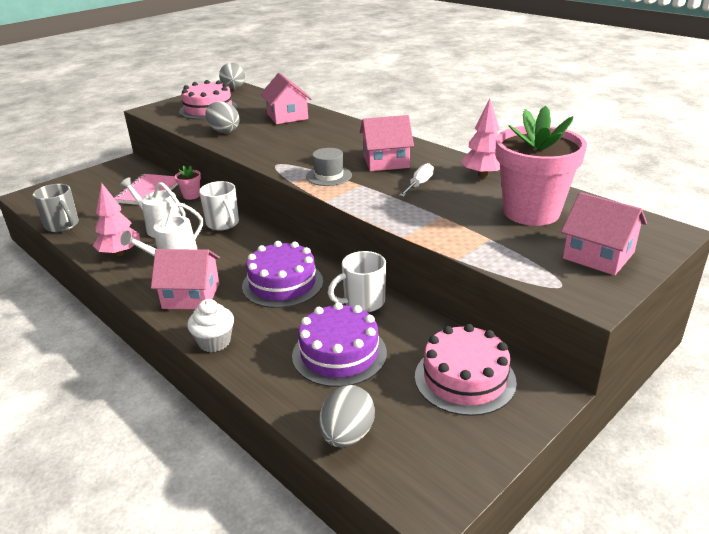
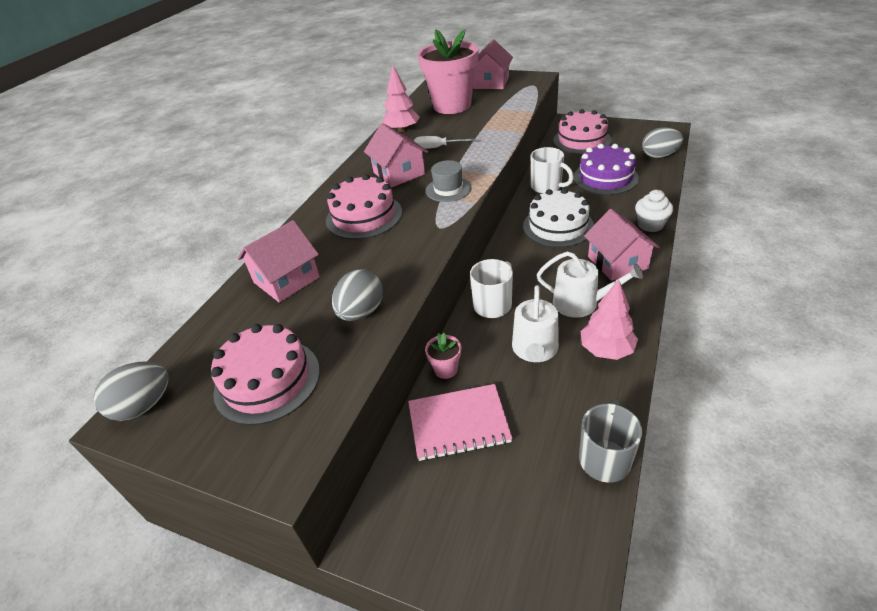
camera: 110 degrees left, 10 degrees up
(282, 284) = (558, 226): purple cake -> white cake
(331, 142) = (364, 216): none -> pink cake

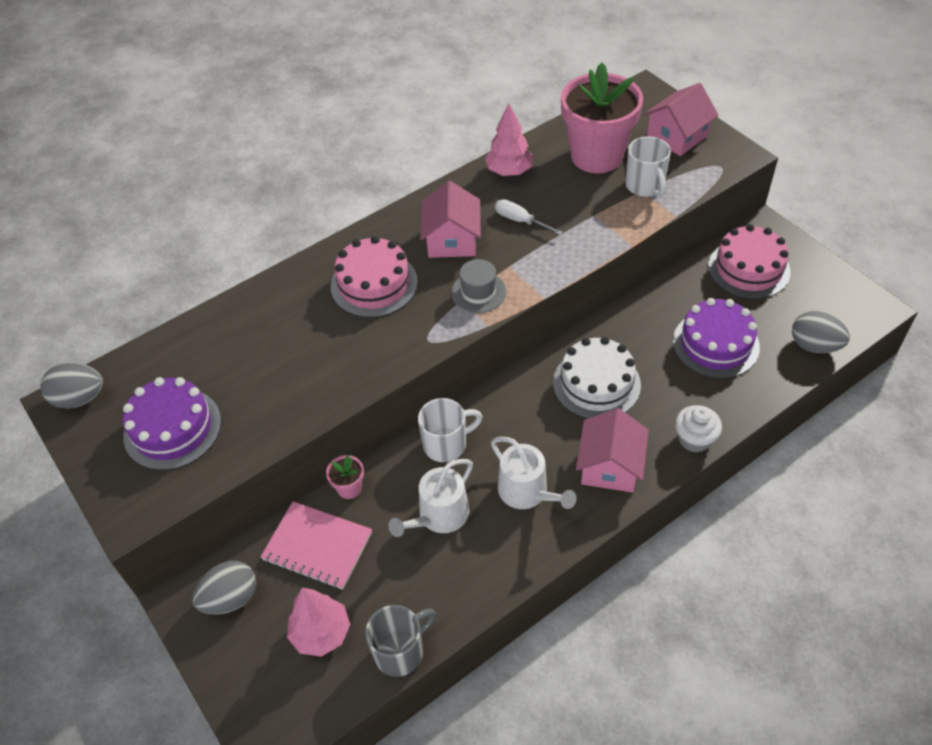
camera: 30 degrees right, 10 degrees up
(267, 380) = (172, 428): pink cake -> purple cake
(286, 280) = (255, 327): pink house -> none
(361, 312) = (286, 402): grey egg -> grey egg (230, 598)
(547, 187) = (637, 321): white mug -> white mug (645, 186)
(606, 350) = (500, 556): pink tree -> pink tree (321, 633)

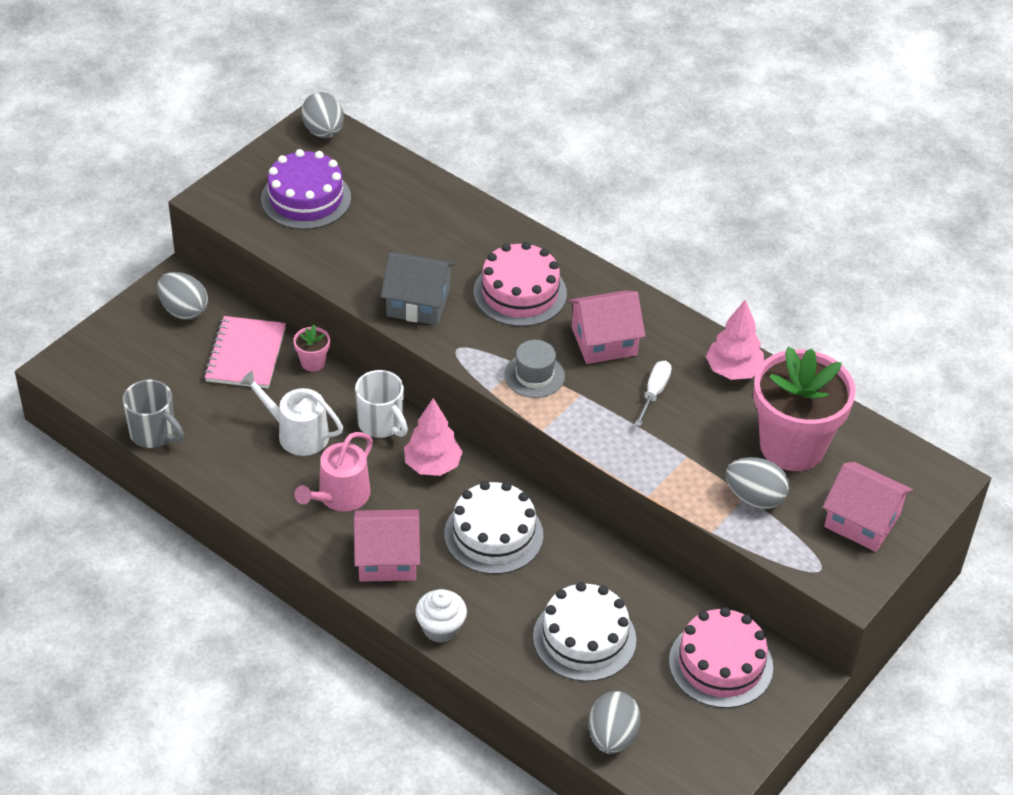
camera: 70 degrees right, 5 degrees down
(321, 633) = (162, 377): pink tree -> pink tree (432, 465)
(359, 359) = (418, 303): none -> grey house
(527, 492) = (339, 496): white watering can -> pink watering can
(645, 186) = (754, 498): white mug -> grey egg
(715, 344) = (584, 638): purple cake -> white cake

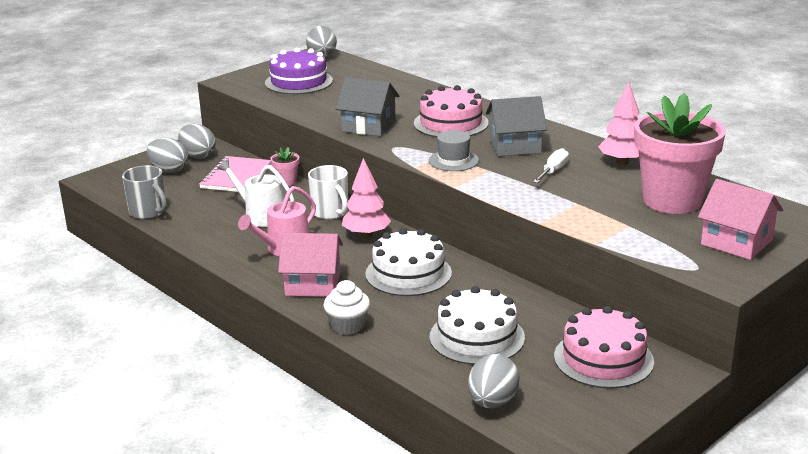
camera: 10 degrees right, 20 degrees down
(604, 341) = (515, 146): pink house -> grey house
(754, 498) = (636, 227): grey egg -> grey egg (169, 170)

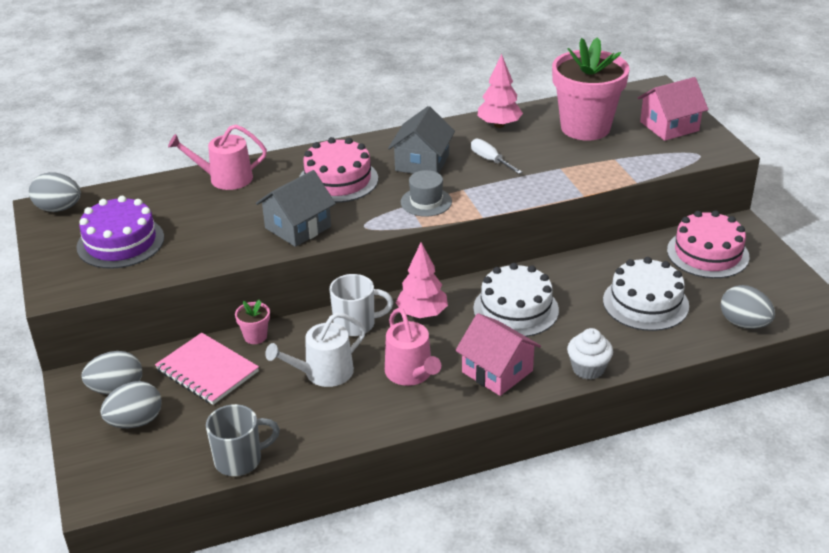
camera: 65 degrees left, 10 degrees up
(313, 284) = (497, 371): pink house -> pink house turned 75 degrees counterclockwise
(410, 89) = (225, 178): none -> pink watering can

